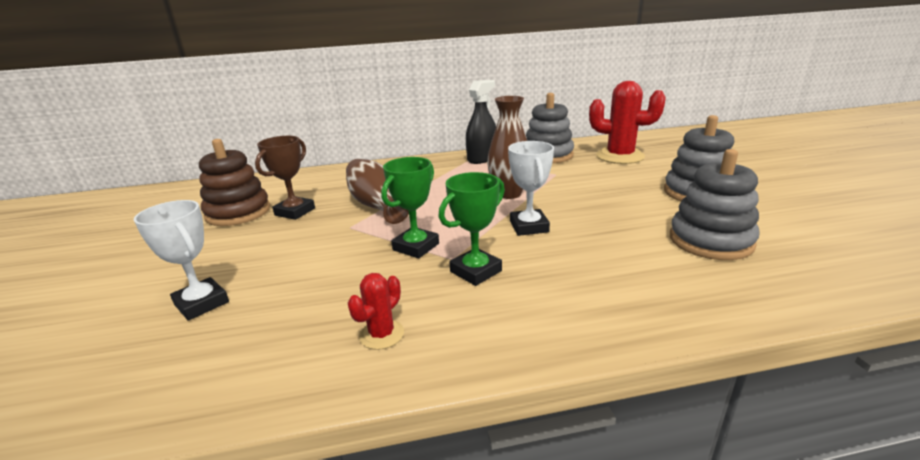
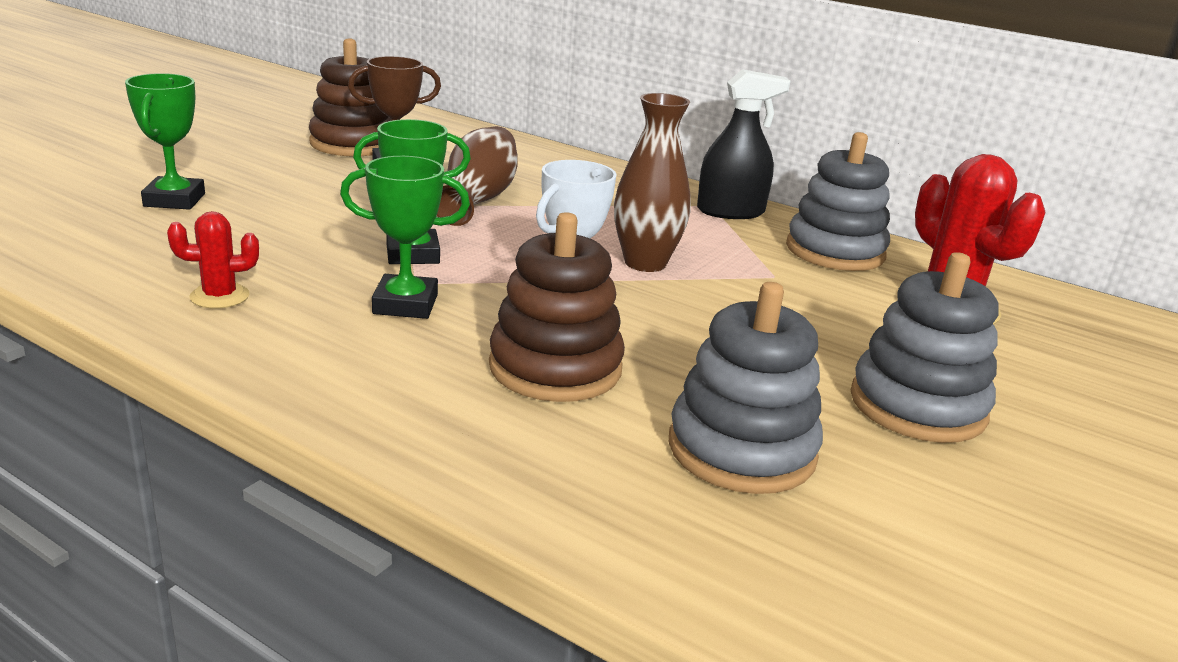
camera: 40 degrees right, 0 degrees up
(201, 303) = (174, 200): white trophy -> green trophy
(594, 255) = (555, 367): none -> brown stacking toy

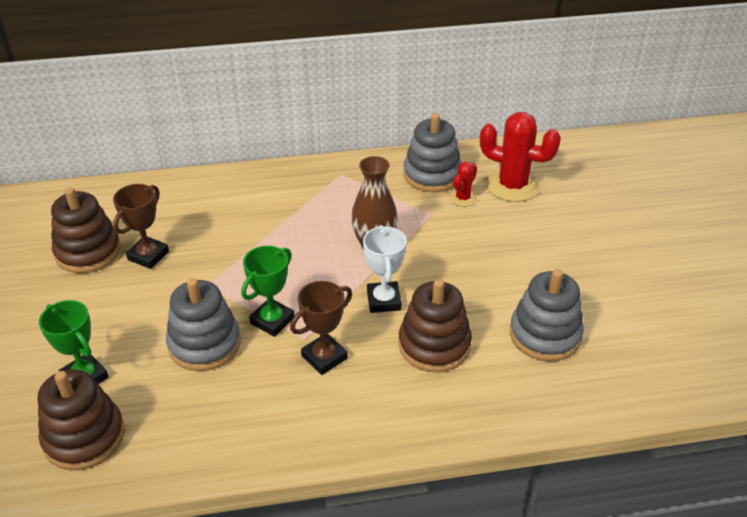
camera: 40 degrees left, 15 degrees up
(85, 229) = (84, 437): none -> brown stacking toy
(220, 296) = (241, 422): red cactus -> red cactus (463, 198)
(405, 304) = (324, 357): green trophy -> brown trophy
(477, 199) = (233, 253): brown vase -> none
(730, 211) = (355, 173): black spray bottle -> none
(917, 406) = (566, 262): grey stacking toy -> grey stacking toy (204, 344)

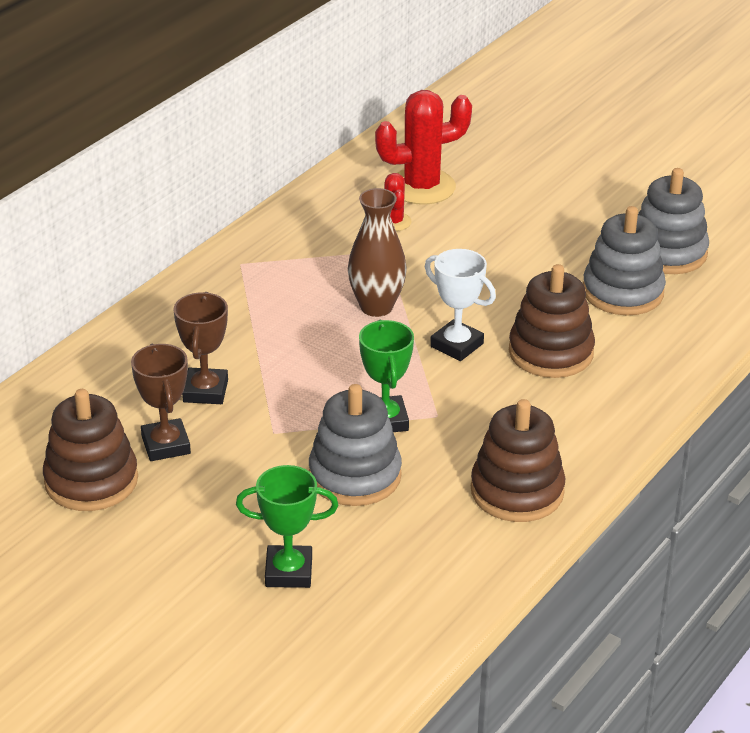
camera: 45 degrees left, 5 degrees down
(84, 437) = (371, 609): brown stacking toy -> brown stacking toy (517, 491)
(324, 357) = (477, 418): brown trophy -> brown trophy (205, 391)
(432, 175) = (332, 216): grey stacking toy -> grey stacking toy (667, 252)

